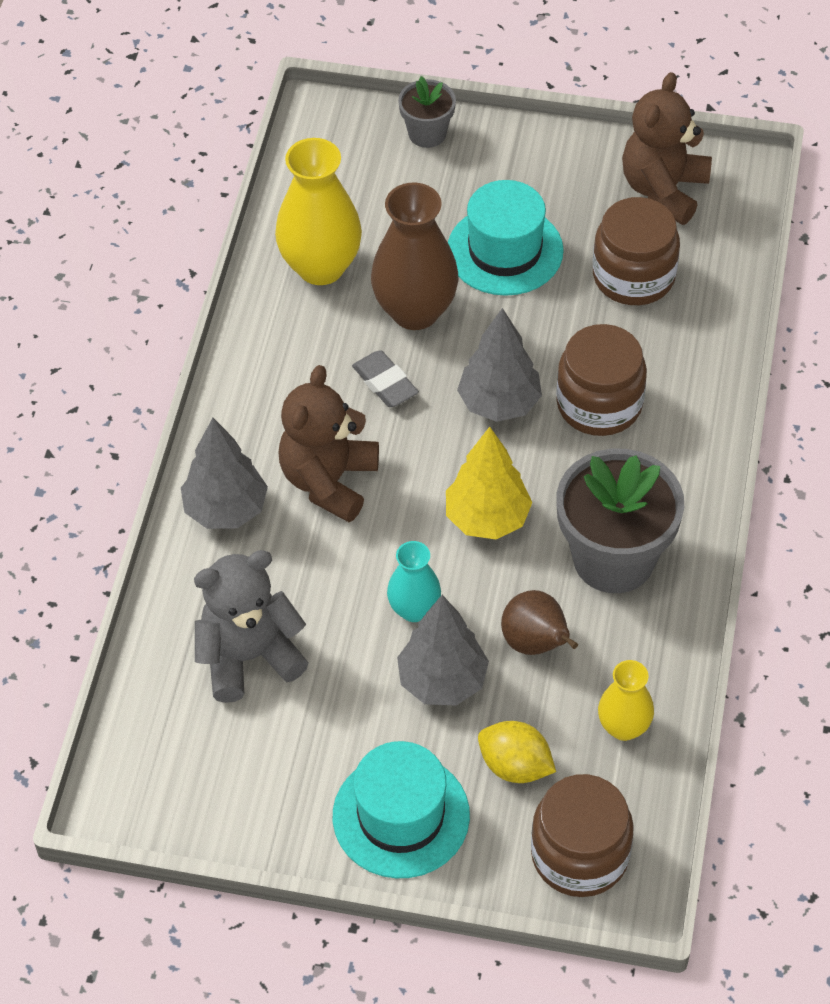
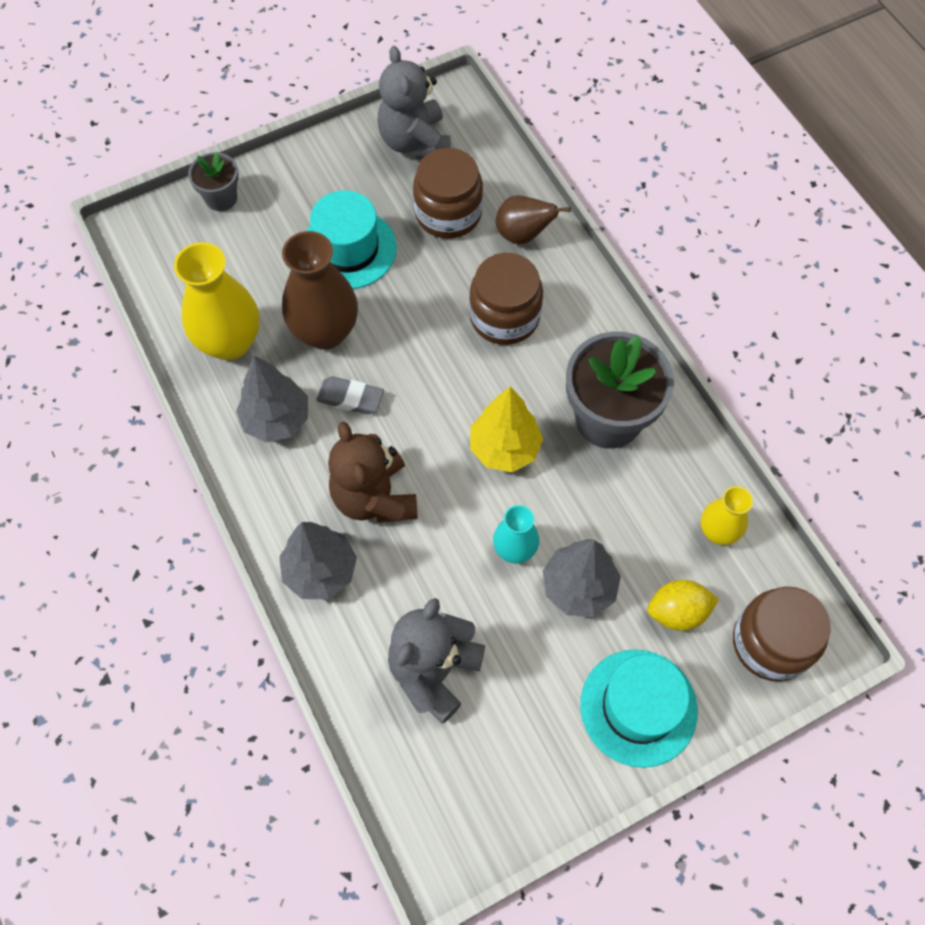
camera: 40 degrees left, 10 degrees up
(499, 403) = (440, 360): grey tree -> grey tree (276, 420)
(536, 643) = (613, 514): brown pear -> brown pear (523, 235)
(663, 190) = (415, 142): brown teddy bear -> grey teddy bear

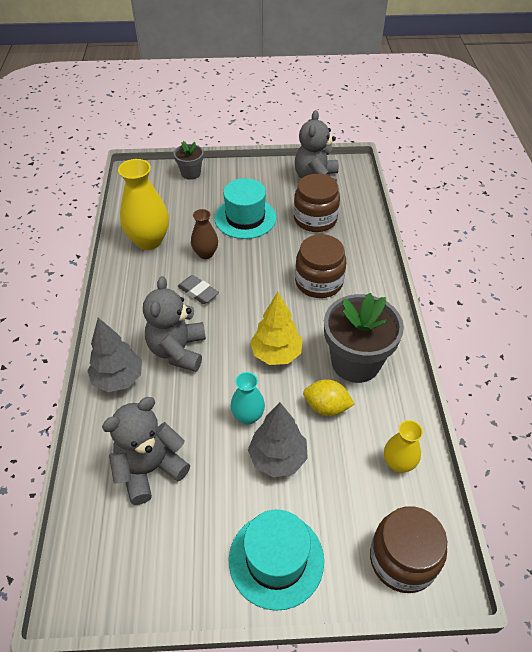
camera: 25 degrees right, 15 degrees down
(276, 420) = (148, 288): grey tree -> none
(325, 332) = (205, 254): brown vase -> brown vase, size x0.57
(374, 497) = (178, 350): brown teddy bear -> grey teddy bear
(523, 235) = (355, 244): brown pear -> none
(677, 612) = (340, 505): yellow lemon -> yellow lemon (326, 407)

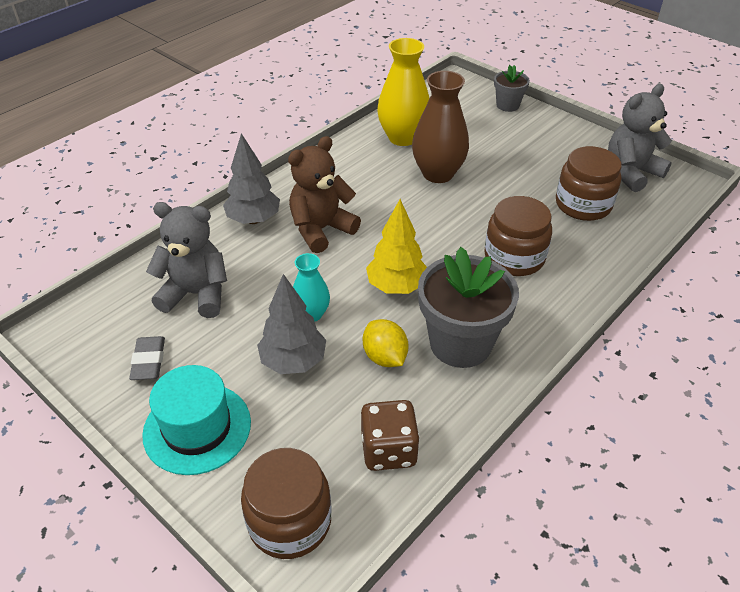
camera: 45 degrees right, 5 degrees down
(178, 350) = (321, 229): grey teddy bear -> brown teddy bear
(198, 292) = (393, 198): grey eraser -> grey eraser (149, 361)
(205, 254) = (438, 173): brown vase -> brown vase, size x1.76
(245, 218) = (512, 166): turquoise hat -> none
(398, 463) = (388, 450): yellow vase -> brown dice

